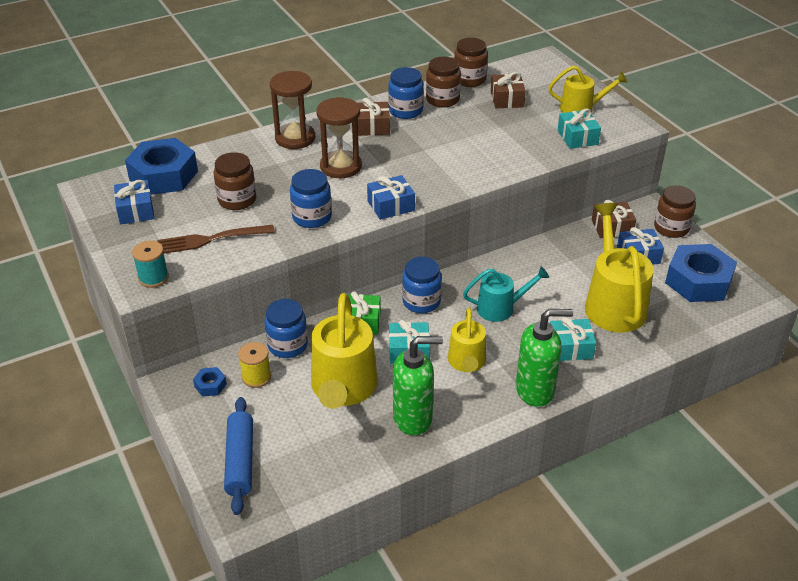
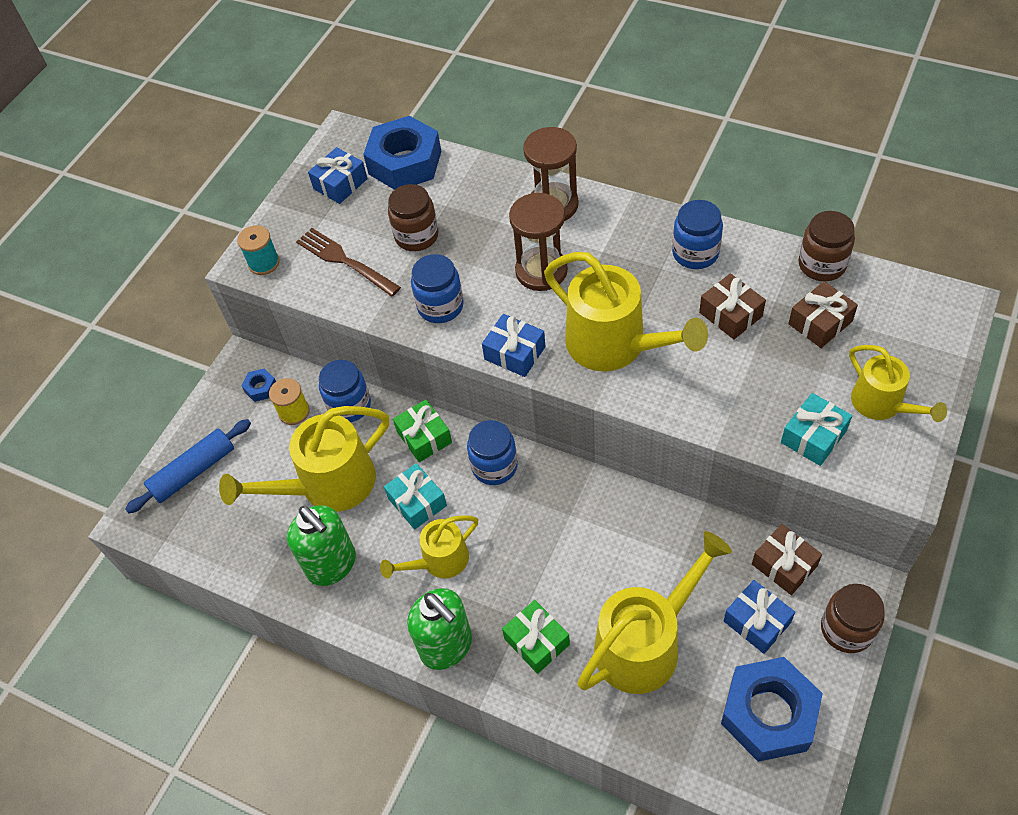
camera: 60 degrees right, 15 degrees up
(372, 127) = (635, 247): brown gift -> brown gift (730, 314)
(435, 168) = (615, 346): none -> yellow watering can
(442, 99) = (752, 268): brown jar -> none
(501, 308) = (544, 540): turquoise watering can -> none
(570, 348) = (536, 641): turquoise gift -> green gift

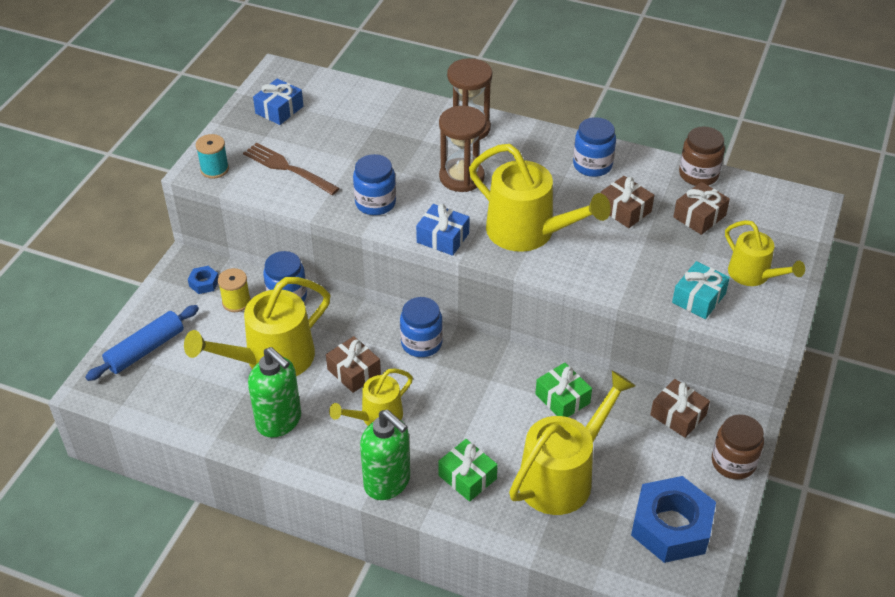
camera: 10 degrees left, 10 degrees down
(405, 162) = (336, 94): blue nut -> none
(416, 236) = (350, 150): brown jar -> none
(417, 502) = (354, 371): turquoise gift -> brown gift
(424, 437) = (357, 321): green gift -> green gift (562, 399)
(757, 622) = (657, 458): blue gift -> none

